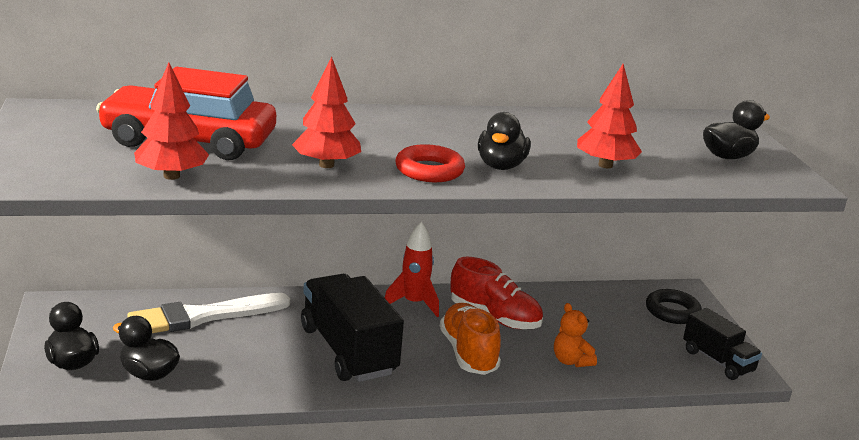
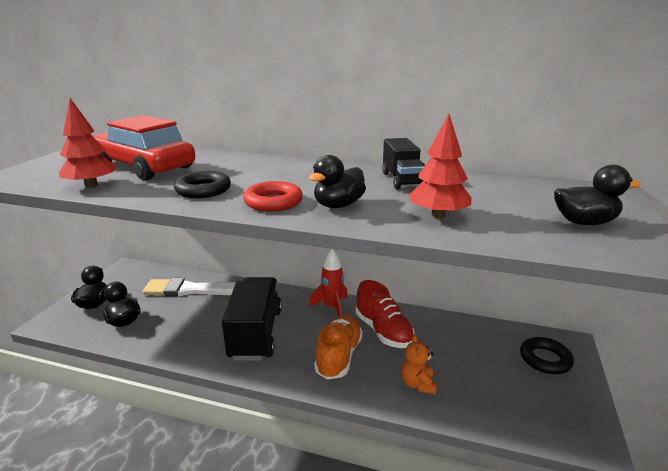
camera: 30 degrees right, 0 degrees up
(326, 165) = (203, 190): red tree -> black ring
(718, 361) = (564, 421): black truck -> black truck (402, 180)

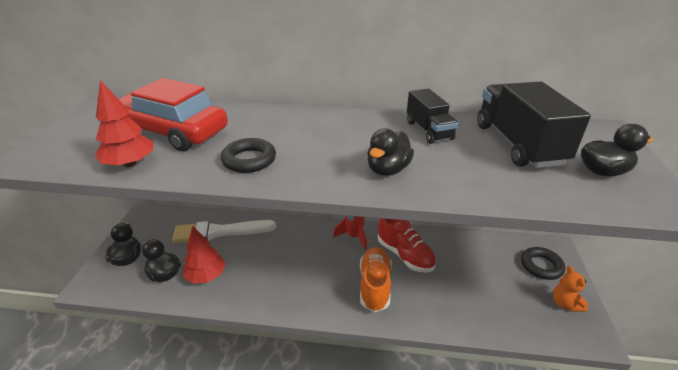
camera: 10 degrees left, 10 degrees up
(256, 334) = (294, 272): black truck -> black truck (518, 144)
(273, 202) = (325, 170): red ring -> none
(417, 384) = (448, 304): orange teddy bear -> orange teddy bear (565, 303)
(438, 215) = (481, 174): red tree -> red tree (206, 275)

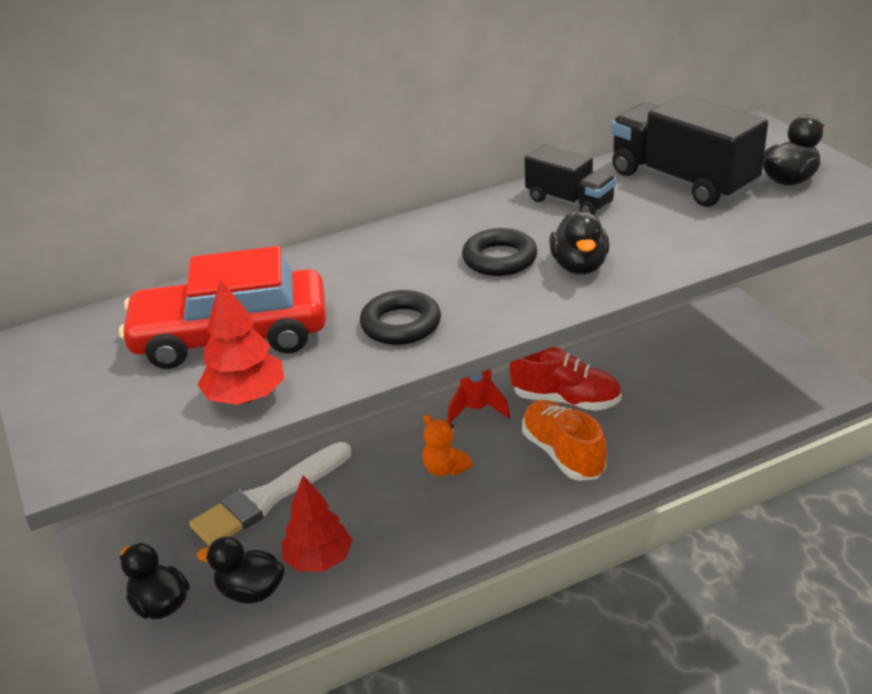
camera: 30 degrees left, 0 degrees up
(541, 266) = (732, 336): black ring -> black ring (499, 259)
(565, 303) = (786, 366): orange teddy bear -> orange teddy bear (445, 469)

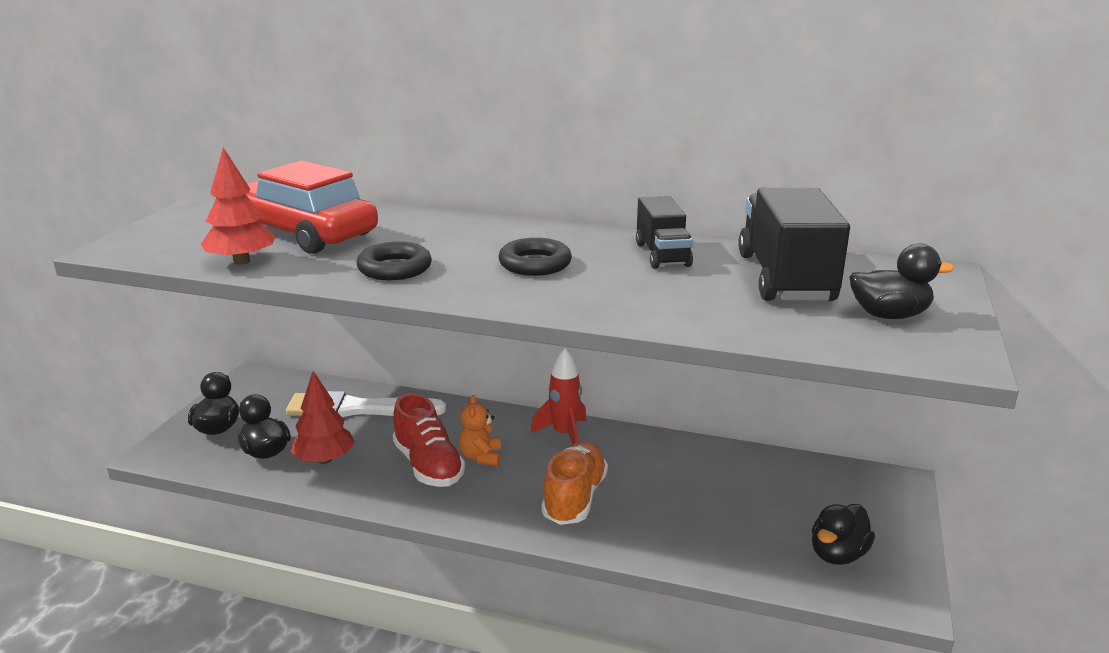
camera: 40 degrees right, 10 degrees down
(566, 400) = (637, 466): red shoe -> red shoe (428, 466)
(579, 266) = (576, 291): black duck -> black duck (837, 554)

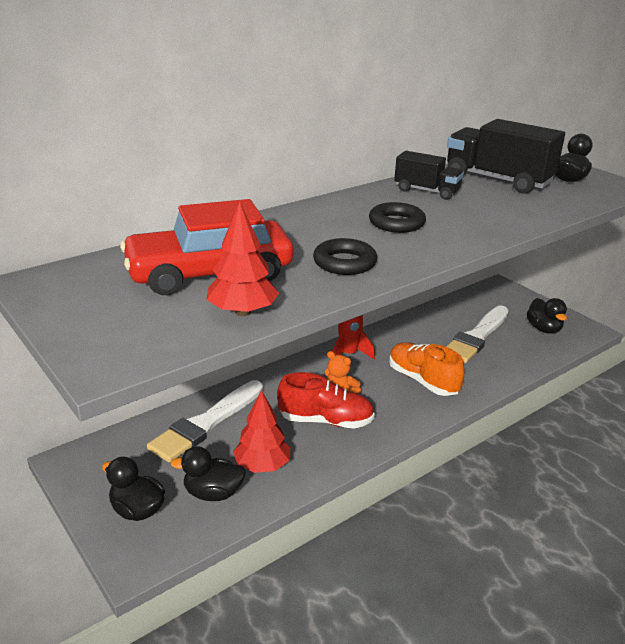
camera: 55 degrees left, 5 degrees up
(729, 505) = (477, 337): none -> white brush

